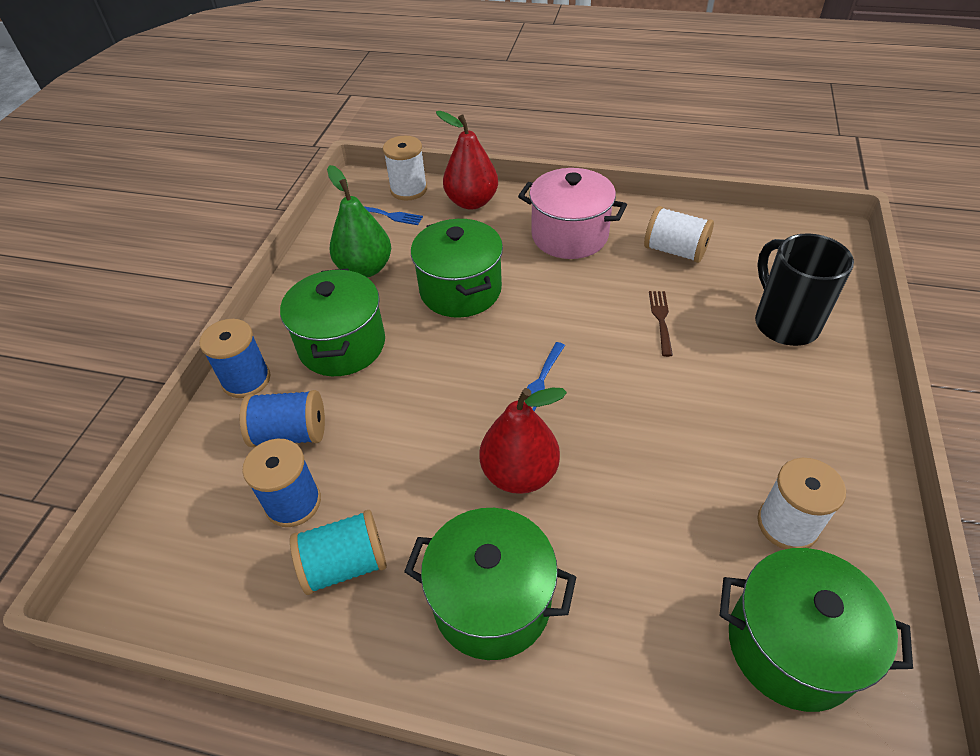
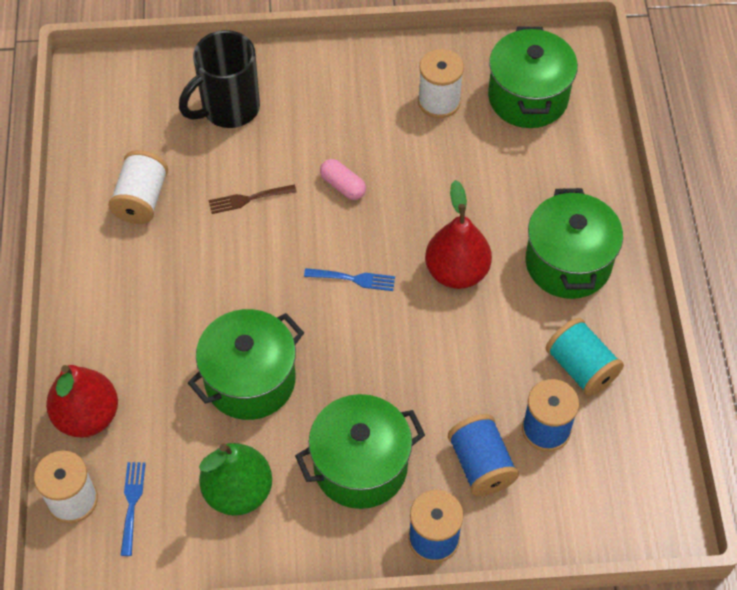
camera: 110 degrees left, 10 degrees up
(569, 235) = (134, 298): pink pot -> none
(664, 396) = (343, 186): none -> pink capsule

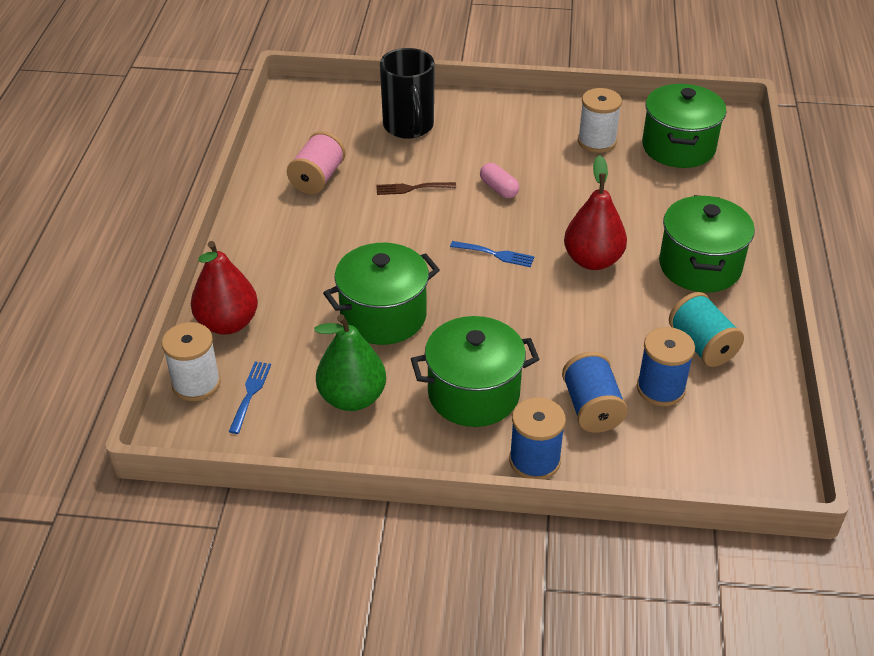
camera: 10 degrees right, 15 degrees down
(141, 199) = (318, 178): white spool -> pink spool
(228, 109) = (409, 127): black mug -> black mug turned 75 degrees counterclockwise

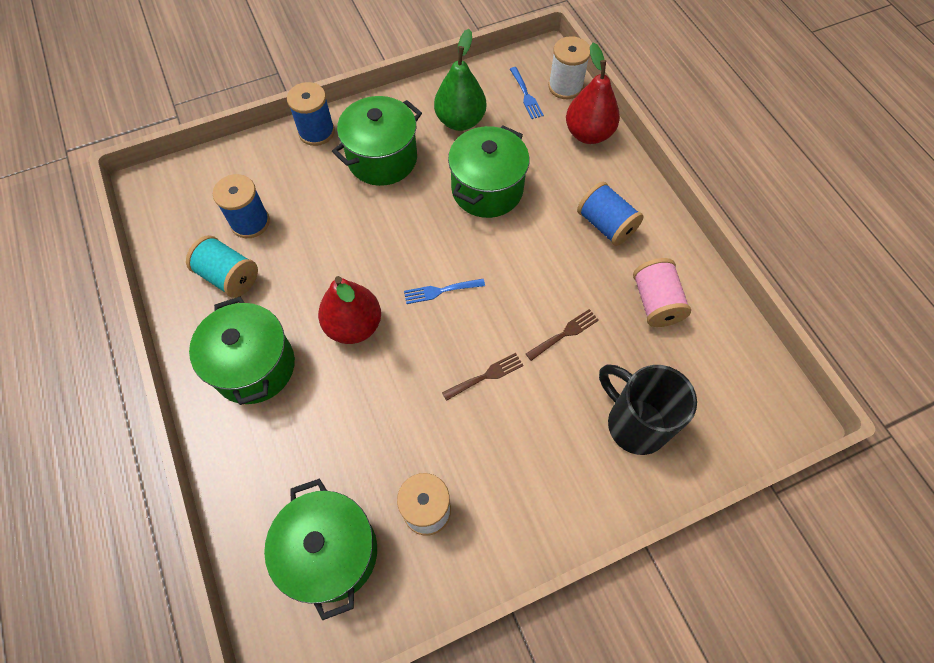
camera: 150 degrees right, 20 degrees up
(499, 189) = (486, 376): pink capsule -> brown fork
(591, 408) = (295, 184): blue spool -> blue spool (606, 225)

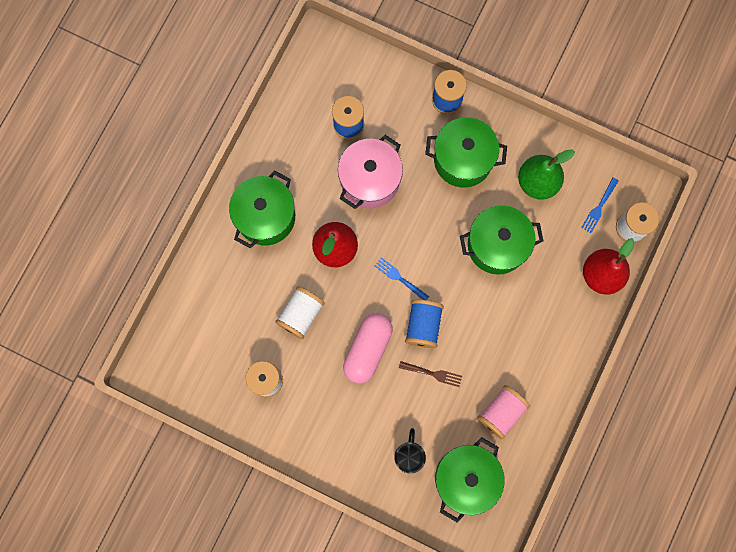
camera: 50 degrees right, 15 degrees up
(229, 276) = (304, 148): turquoise spool -> none
(321, 244) = (370, 180): none -> pink pot
(331, 552) = (207, 350): green pot -> green pot (465, 478)
(388, 413) = (301, 314): none -> white spool
(486, 376) = (368, 349): brown fork -> pink capsule
(606, 225) = (534, 341): blue spool -> blue spool (423, 326)
(634, 423) = (408, 455): black mug -> black mug, size x0.65

